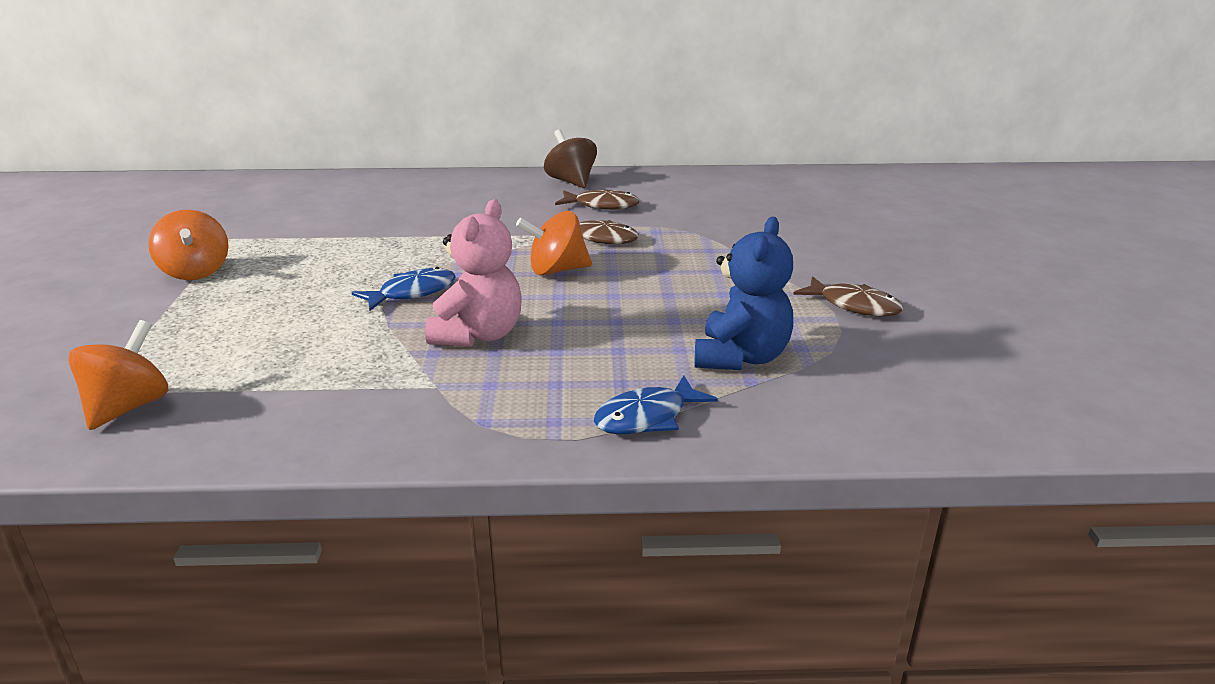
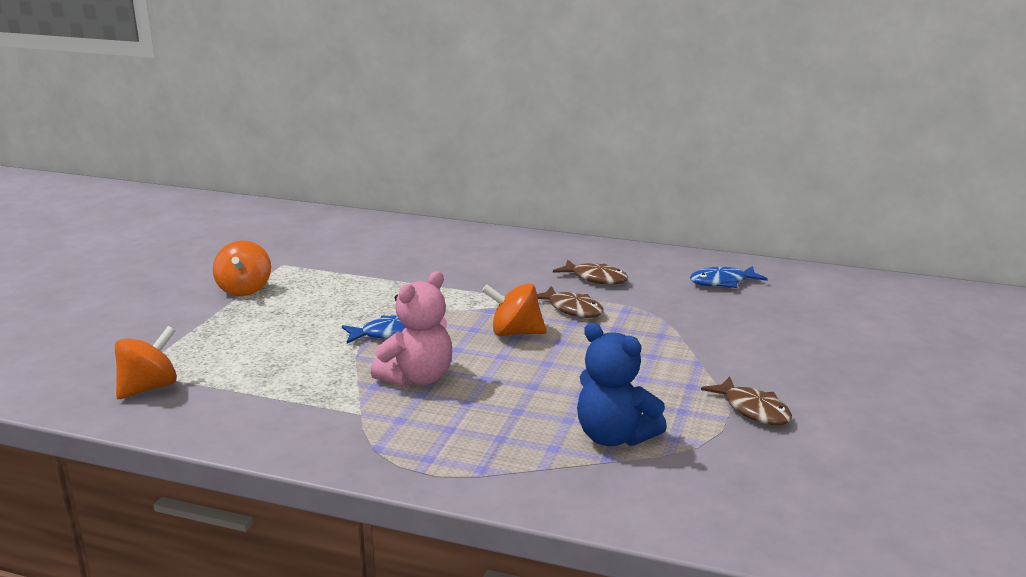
camera: 20 degrees right, 5 degrees down
(571, 182) = (584, 251): brown spinning top -> none
(647, 417) = (501, 470): blue fish -> blue fish (722, 282)
(741, 357) = (614, 437): blue teddy bear -> blue teddy bear turned 90 degrees clockwise

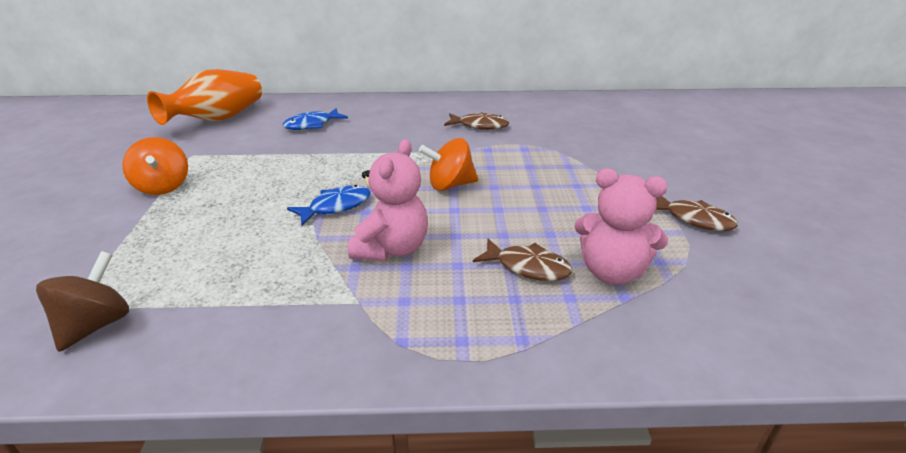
camera: 20 degrees left, 10 degrees up
(149, 388) = (96, 325): orange spinning top -> brown spinning top
(324, 232) = (218, 119): none -> orange vase
(572, 309) = (481, 155): brown fish -> brown fish (528, 267)
(614, 437) = (612, 272): blue teddy bear -> pink teddy bear
(722, 282) = (576, 114): blue fish -> blue fish (312, 125)

